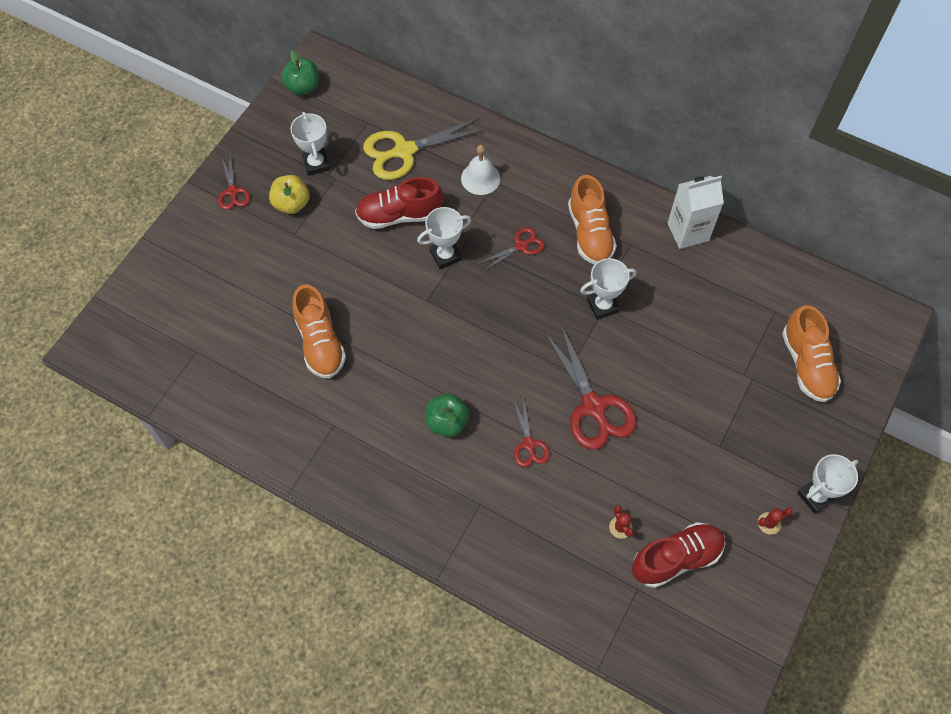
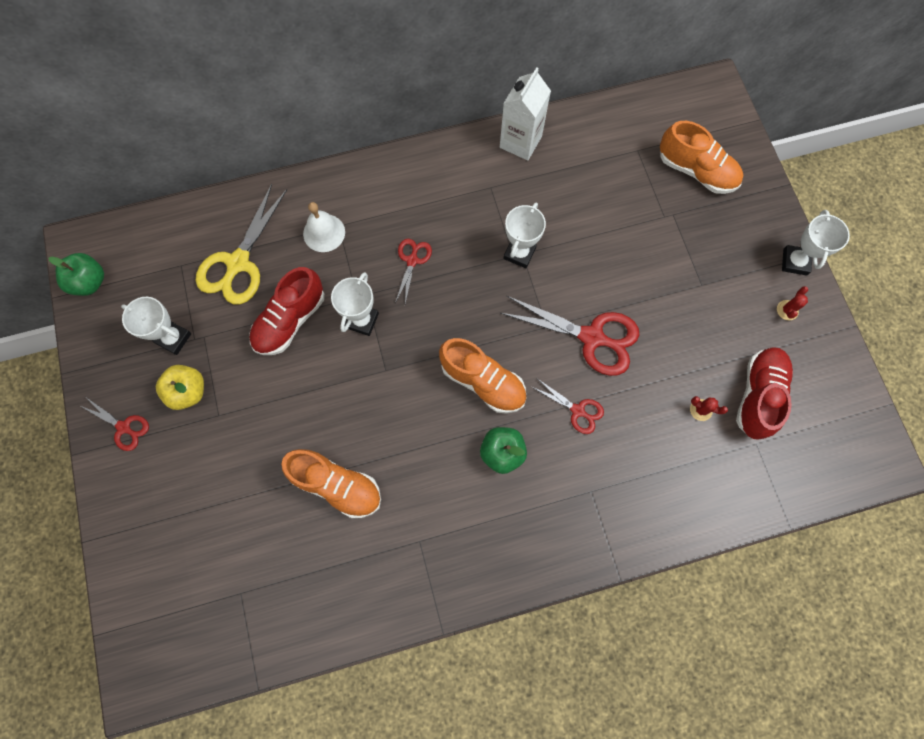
camera: 45 degrees left, 10 degrees up
(590, 233) = (452, 205): orange shoe -> orange shoe (483, 382)

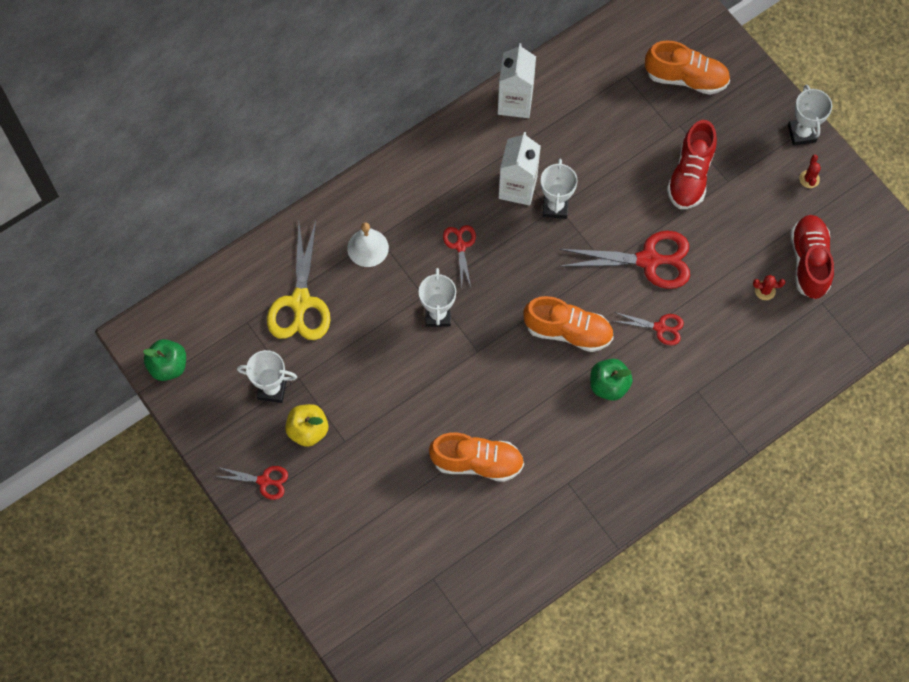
camera: 20 degrees left, 5 degrees down
(290, 320) = (372, 337): red shoe -> red shoe (690, 175)
(490, 223) = (517, 188): none -> white carton

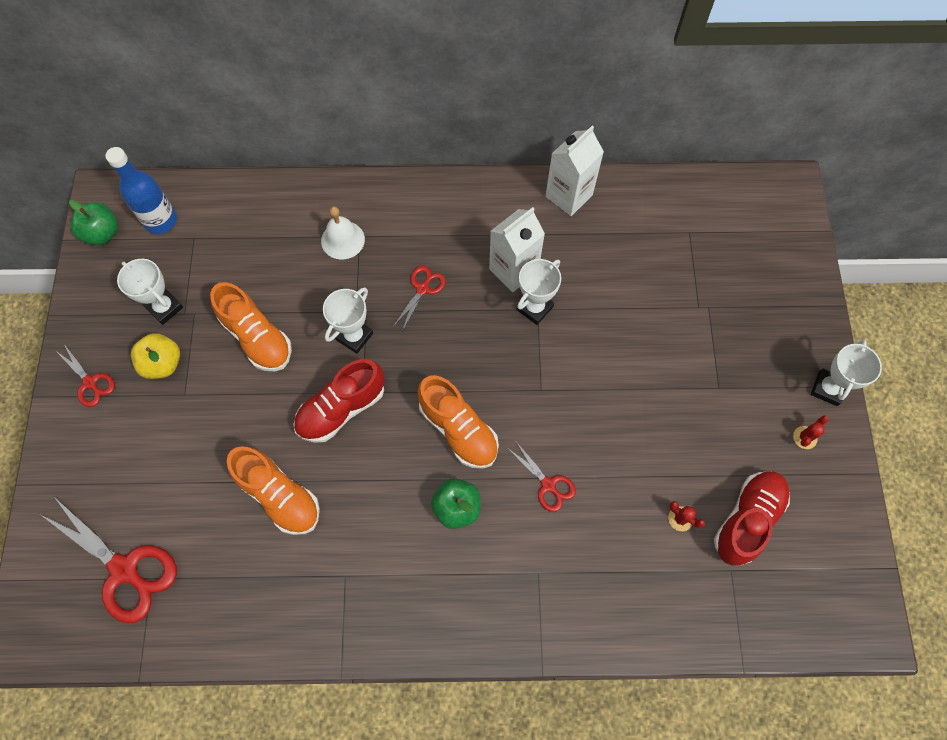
camera: 35 degrees right, 0 degrees up
(207, 326) = (161, 221): none -> blue bottle
(300, 302) = (250, 249): yellow scissors -> none
(648, 260) = (585, 413): red scissors -> red scissors (124, 569)
(686, 78) = (746, 268): orange shoe -> orange shoe (257, 337)
(690, 175) = (685, 359): red shoe -> red shoe (341, 409)

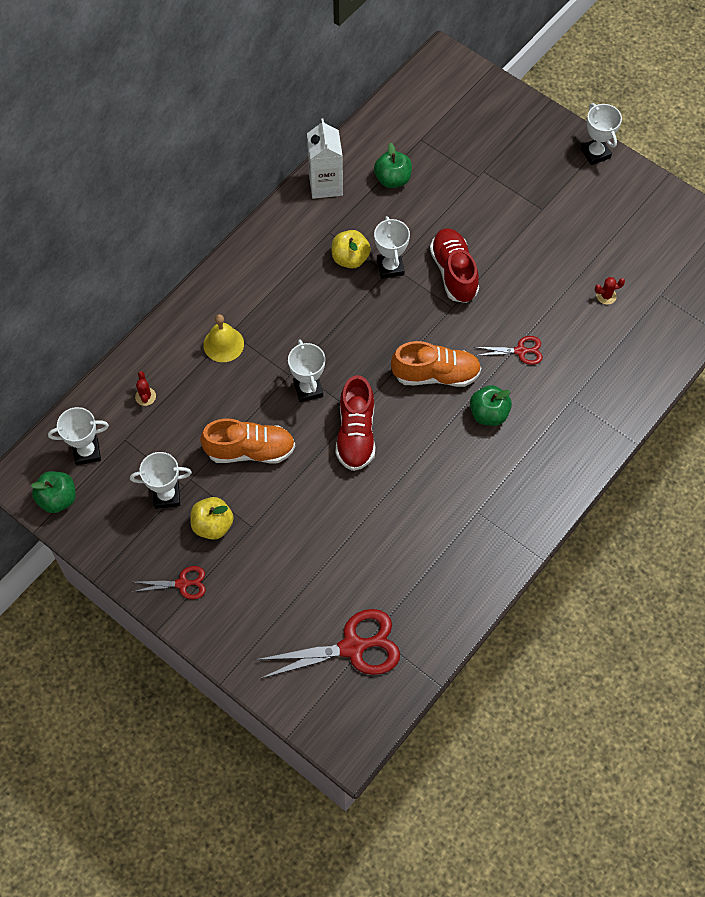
camera: 50 degrees left, 5 degrees down
(161, 221) = (87, 452): blue bottle -> white trophy
(279, 496) = (385, 514): orange shoe -> none
(343, 240) = (223, 344): white bell -> yellow bell
(422, 289) = (311, 322): red scissors -> none
(513, 270) = (350, 258): white carton -> yellow apple
(625, 242) = (392, 179): none -> green apple
(747, 520) = (637, 261): red shoe -> red shoe (454, 272)
(804, 437) = (614, 190): red cactus -> red cactus (145, 396)

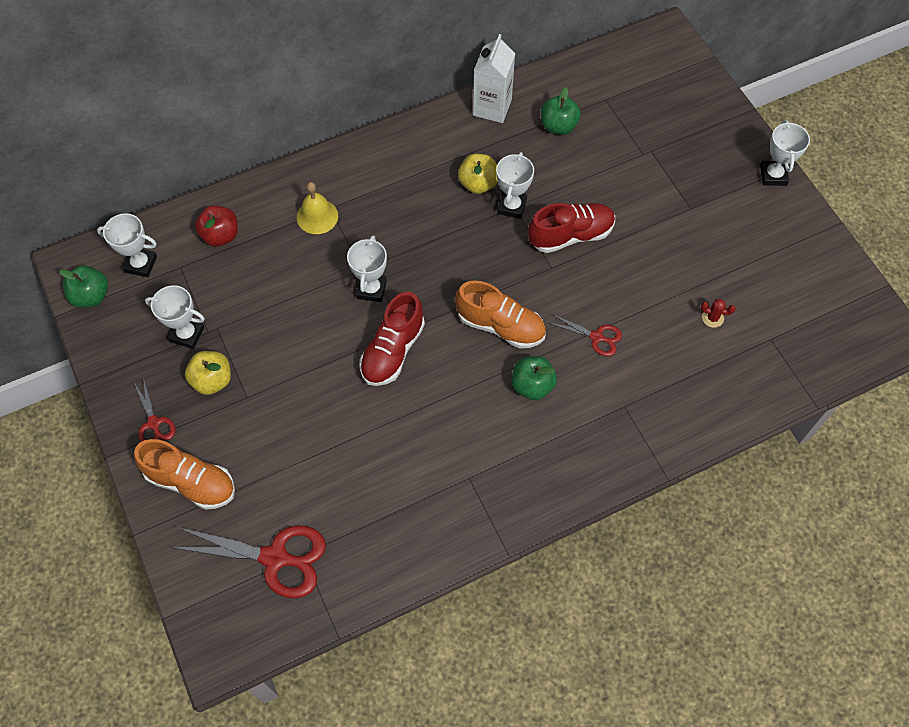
camera: 25 degrees right, 0 degrees up
(145, 396) = (220, 235): red cactus -> red apple
(182, 584) = (154, 423): red scissors -> red scissors turned 45 degrees clockwise
(250, 450) = (286, 325): orange shoe -> orange shoe (191, 482)
(454, 272) = (571, 235): red shoe -> red shoe turned 60 degrees clockwise

